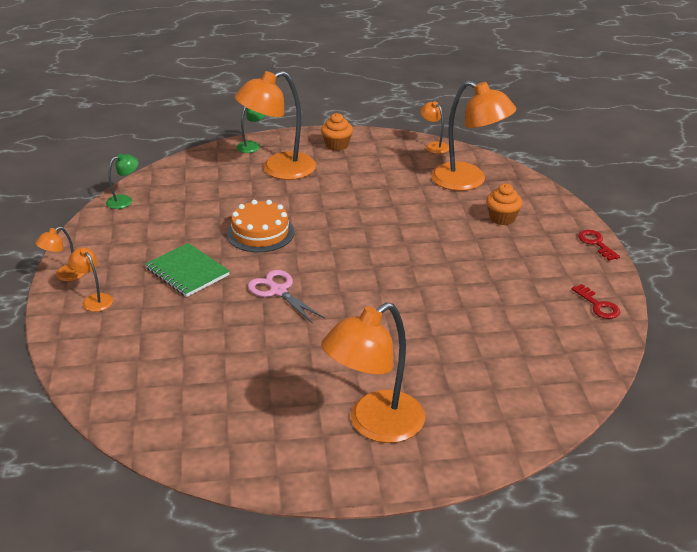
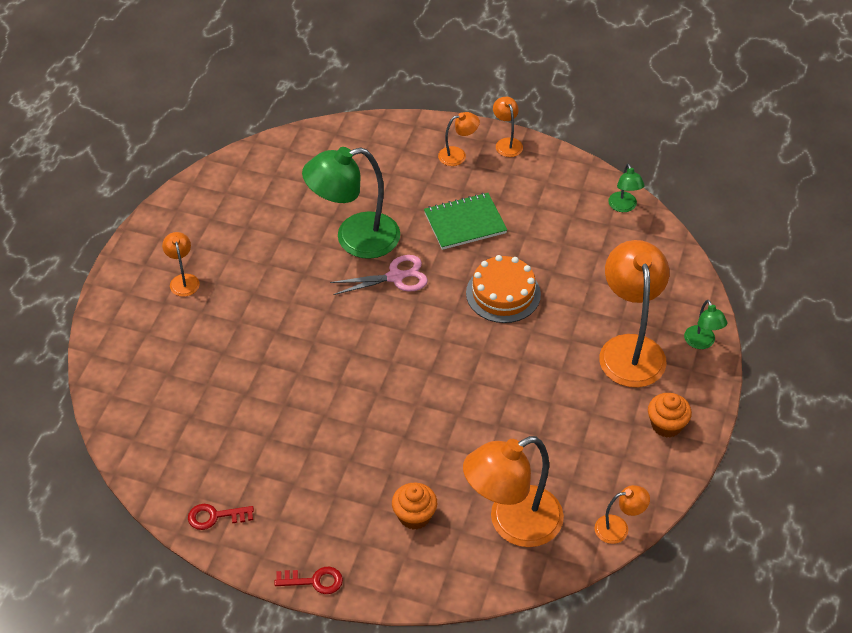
camera: 115 degrees right, 15 degrees up
(245, 329) = (354, 238): none -> green lamp
(374, 425) = (183, 280): orange lamp -> orange lamp, size x0.46

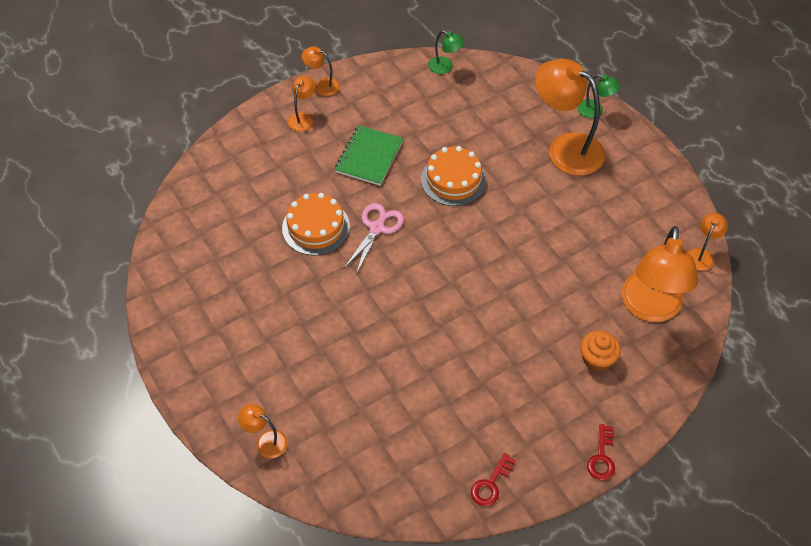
camera: 50 degrees left, 5 degrees up
(183, 280) = (242, 359): orange lamp -> orange lamp (265, 441)
(314, 581) = (601, 457): red key -> red key turned 150 degrees clockwise
(354, 238) = (316, 227): green lamp -> orange cake
(666, 425) = (643, 174): orange cupcake -> none

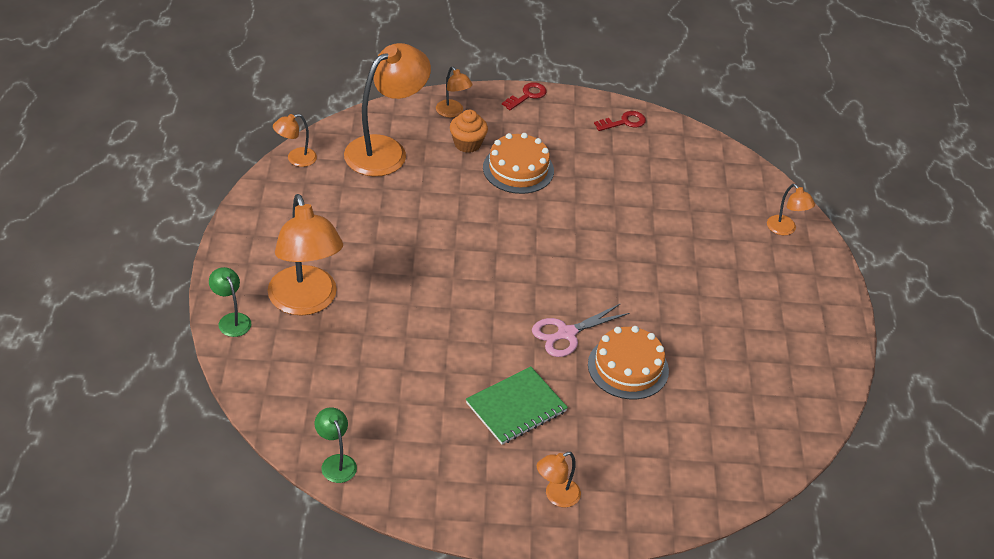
camera: 150 degrees left, 10 degrees down
(322, 85) = (501, 526): orange lamp -> orange lamp (452, 112)
(453, 180) = (449, 335): orange cake -> orange cake (518, 169)

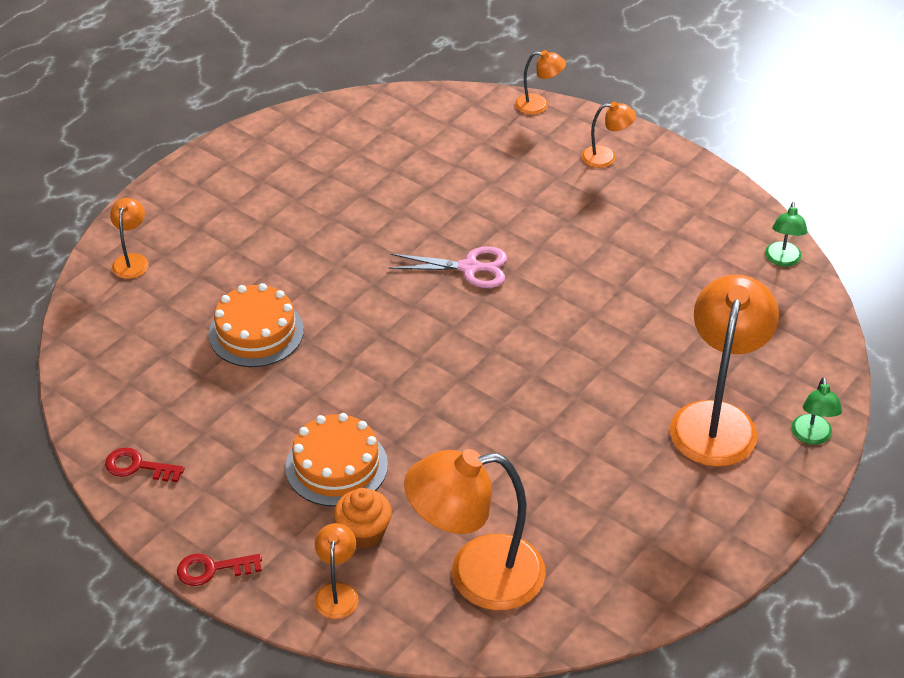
camera: 140 degrees left, 0 degrees up
(296, 159) = (606, 620): orange lamp -> orange lamp (538, 105)
(516, 407) = (579, 231): green notebook -> none
(628, 367) = (442, 216): orange cake -> orange cake (256, 332)

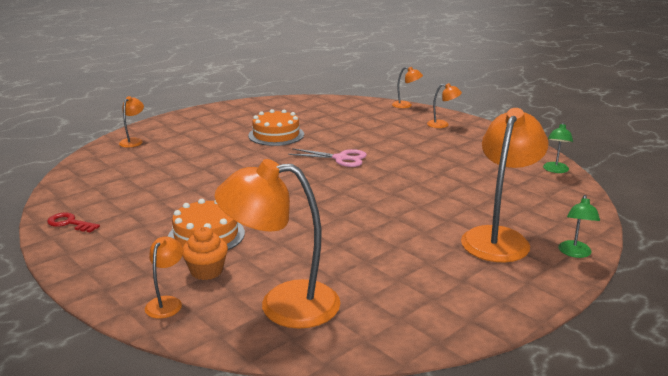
camera: 10 degrees right, 20 degrees down
(212, 569) = (82, 279): red key -> none
(256, 332) = (189, 173): orange cake -> orange cake (276, 135)

